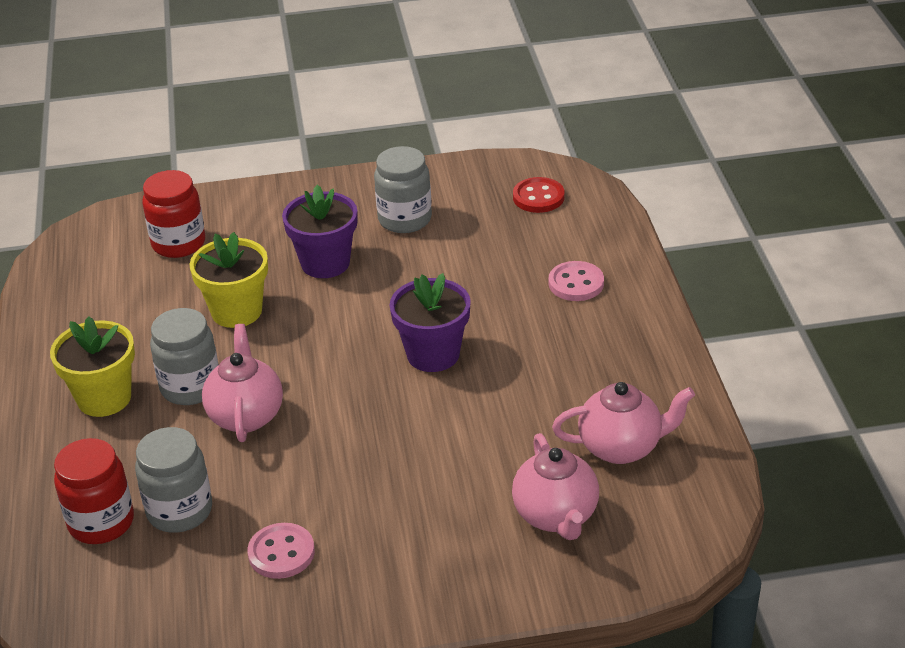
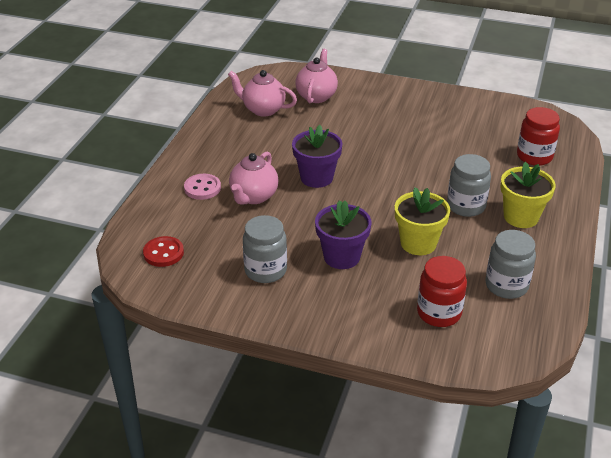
camera: 155 degrees left, 0 degrees up
(179, 511) = (492, 149): grey jar -> grey jar (506, 285)
(246, 415) = (439, 181): pink teapot -> pink teapot (253, 196)
(281, 553) = (448, 119): pink button -> none

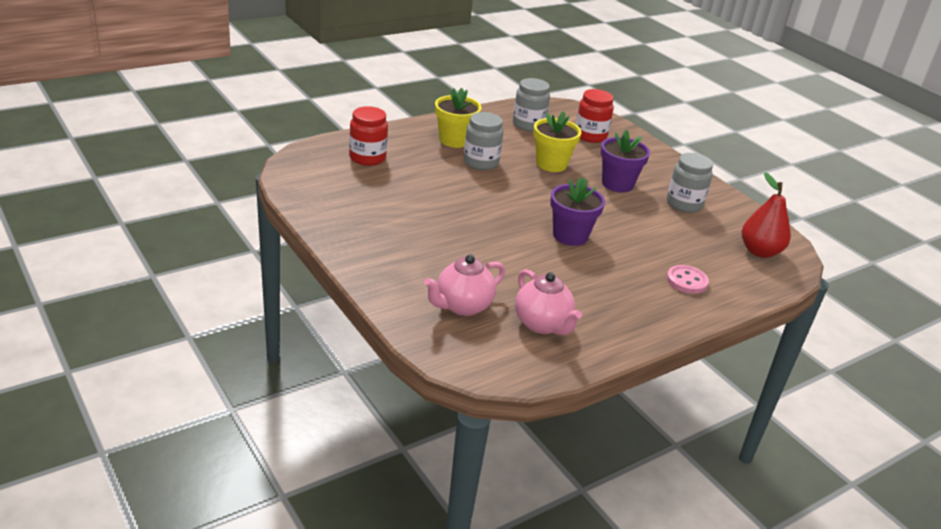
camera: 145 degrees left, 5 degrees down
(163, 253) = (760, 251): red button -> red pear
(253, 196) = (644, 251): pink teapot -> none

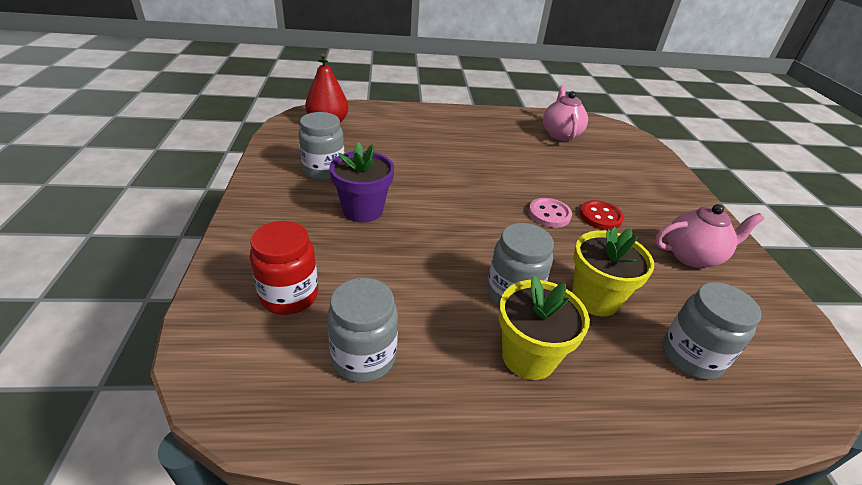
camera: 150 degrees left, 5 degrees up
(367, 158) = (691, 356): red jar -> grey jar
(450, 227) = (600, 217): none -> red button
(462, 306) = (615, 158): pink teapot -> pink teapot (692, 256)
(551, 164) = (413, 261): yellow flower pot -> yellow flower pot (595, 298)
(570, 236) = (481, 177): purple flower pot -> none
(686, 281) = (422, 125): pink button -> pink button (549, 214)

